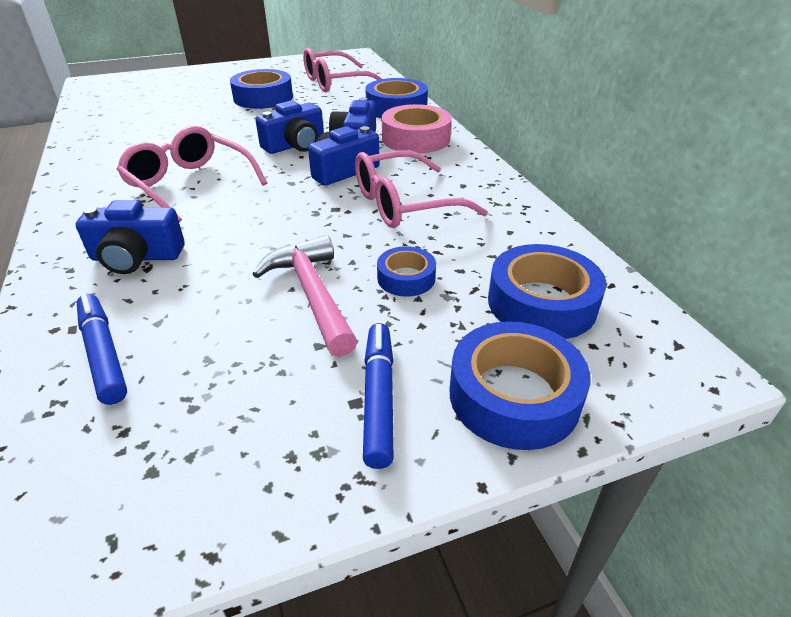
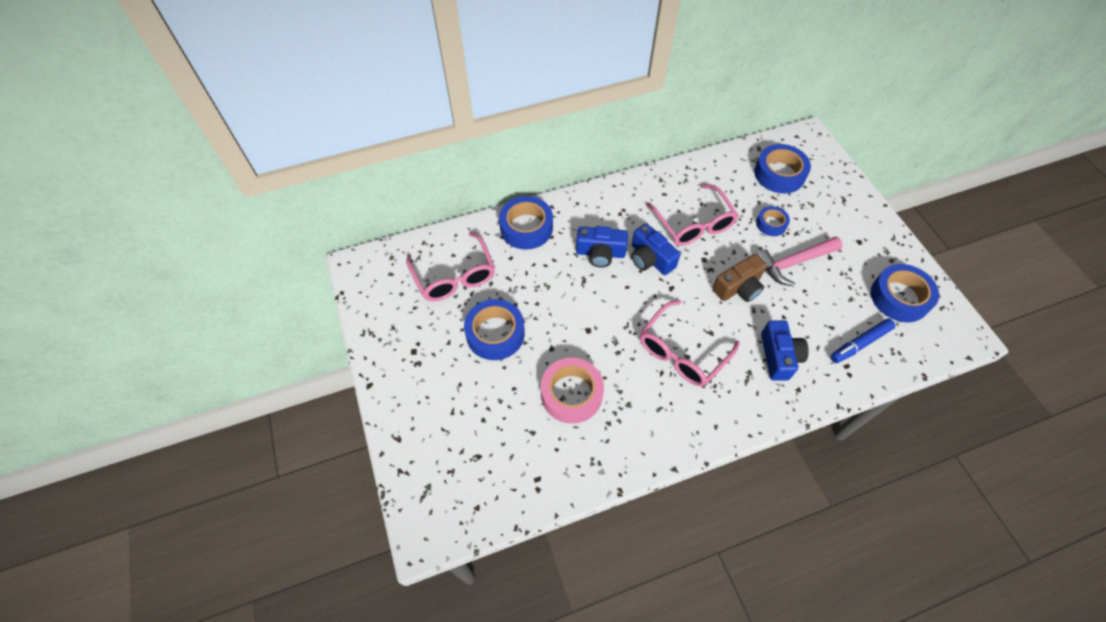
camera: 90 degrees left, 20 degrees up
(275, 233) = (738, 287): none -> brown camera
(295, 145) = (607, 293): blue camera -> none
(378, 398) = (855, 234): blue marker -> none
(416, 139) = (591, 216): pink tape -> pink tape (571, 394)
(514, 395) = (841, 191): blue tape -> blue tape (899, 297)

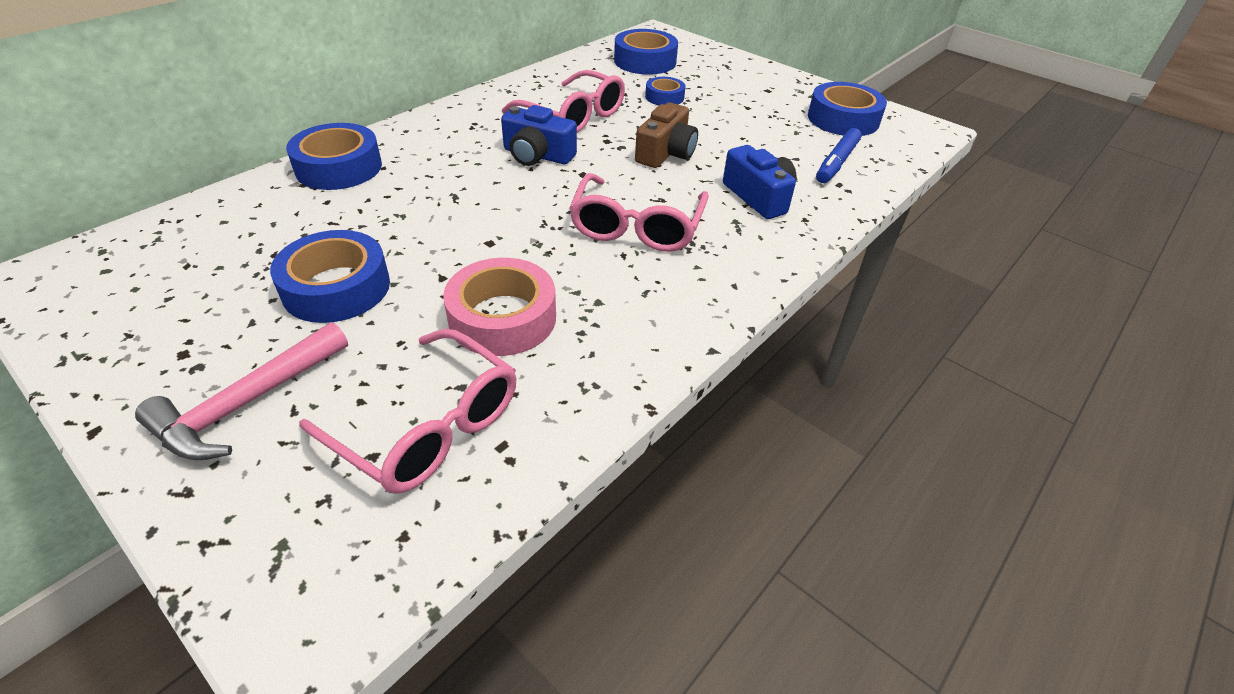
camera: 30 degrees left, 15 degrees down
(454, 276) = (234, 243): pink glasses -> pink glasses (428, 426)
(600, 253) = (464, 166): blue camera -> none
(793, 262) = (713, 119): pink hammer -> pink hammer (247, 403)

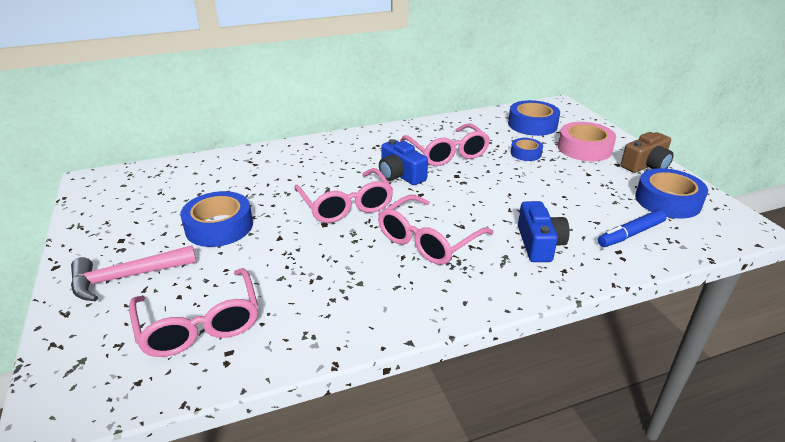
camera: 30 degrees right, 10 degrees down
(339, 167) = (277, 155): blue tape -> none
(498, 211) = (346, 205): none -> pink glasses
(502, 318) = (293, 274): pink tape -> pink tape (584, 148)
(666, 153) = (493, 194): brown camera -> brown camera (646, 165)

